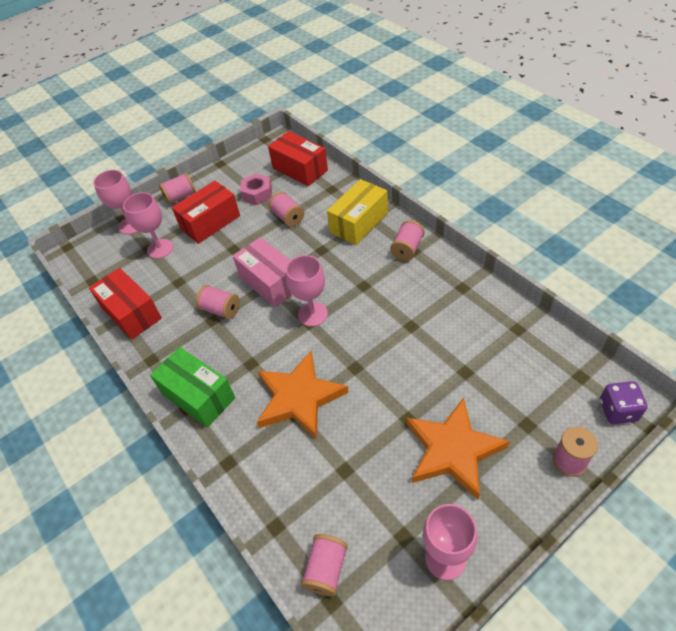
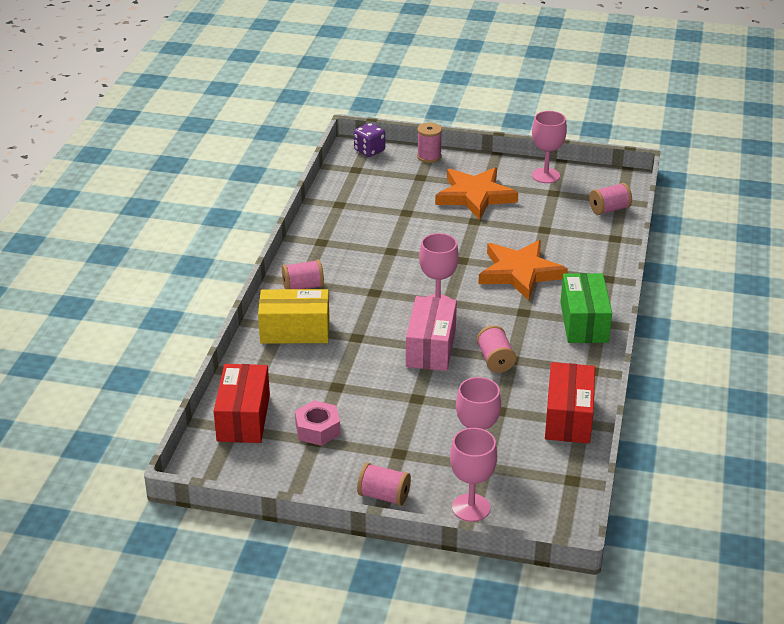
camera: 135 degrees left, 15 degrees down
(210, 222) = (398, 440): red box -> none
(288, 217) = (333, 383): pink spool -> none

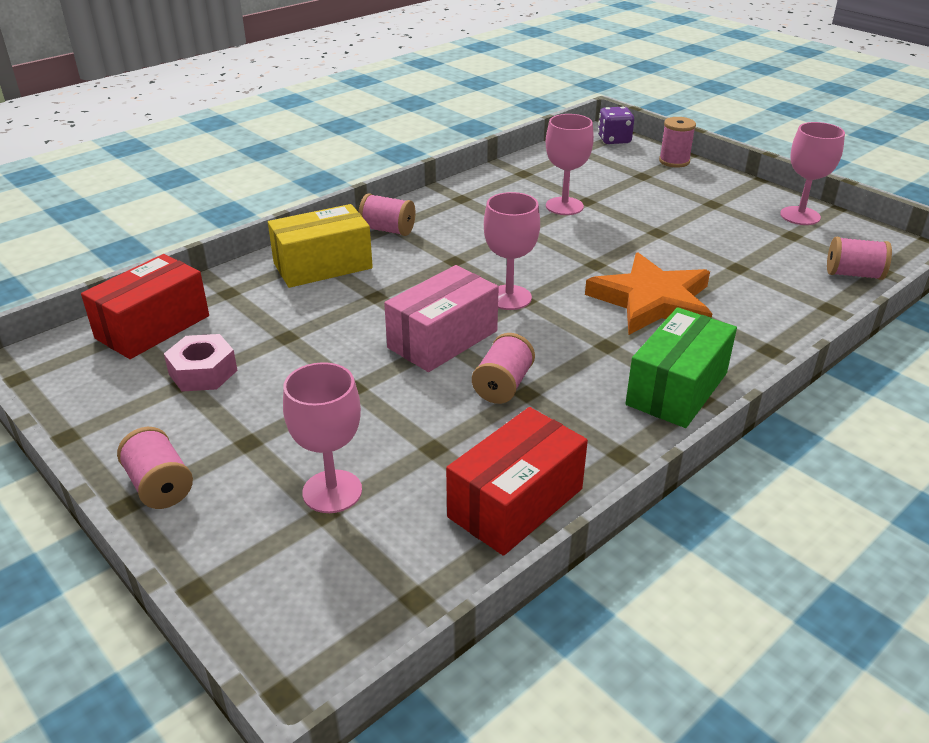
camera: 35 degrees right, 0 degrees up
(295, 331) = (323, 266): yellow box -> yellow box turned 60 degrees counterclockwise
(471, 508) = (234, 561): pink goblet -> pink goblet (564, 206)
(475, 196) = (686, 209): orange star -> none

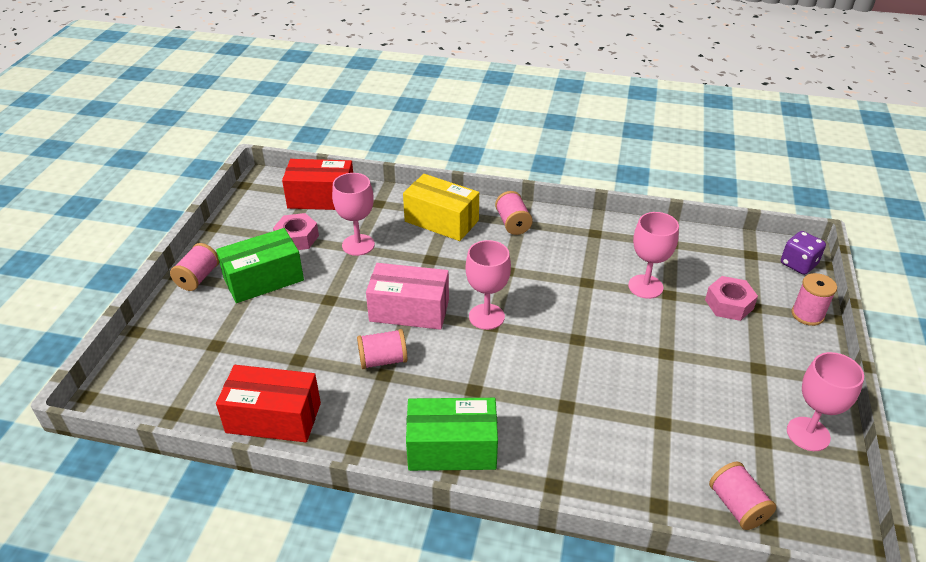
camera: 55 degrees right, 5 degrees up
(246, 426) = (263, 279): none -> green box
(332, 491) = (234, 339): pink goblet -> pink goblet (358, 245)
(628, 183) = (729, 304): none -> pink nut
(652, 301) = (556, 391): orange star -> none

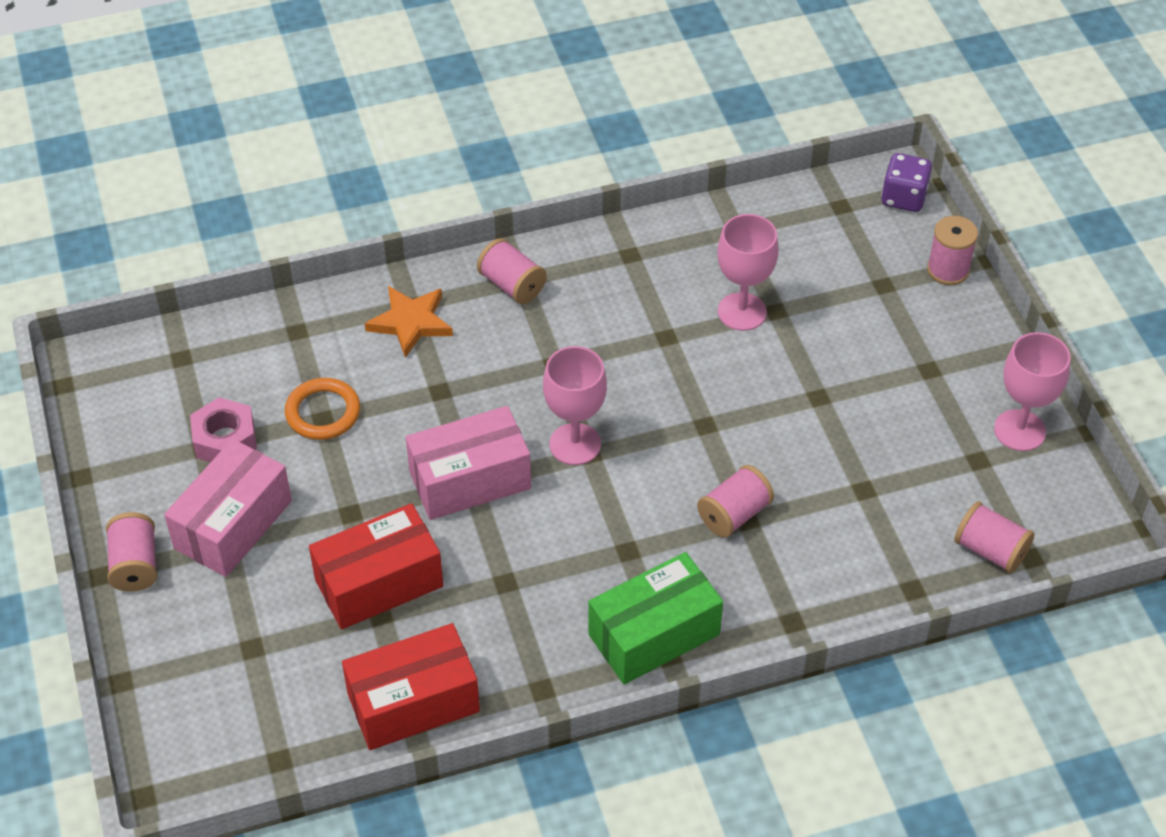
camera: 30 degrees left, 10 degrees up
(263, 279) = (233, 524): green box -> pink box
(321, 198) = (205, 358): red box -> red box (379, 583)
(358, 245) = (323, 412): pink goblet -> orange ring
(383, 360) = (489, 564): pink spool -> pink spool (734, 514)
(441, 221) = (411, 322): yellow box -> orange star
(729, 304) = (853, 294): pink nut -> none

